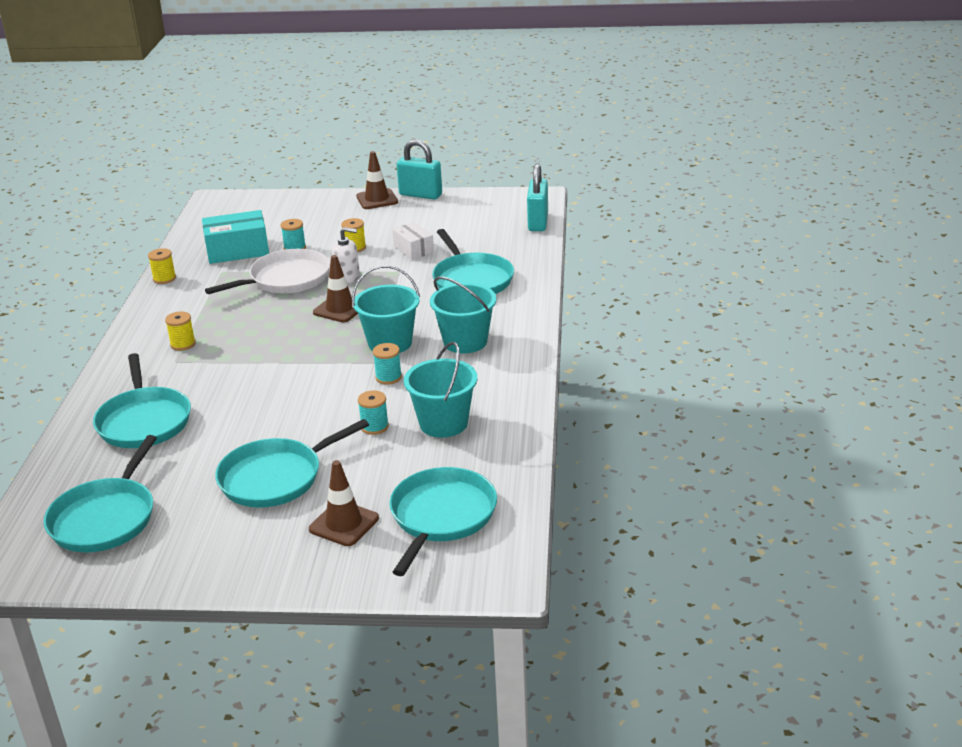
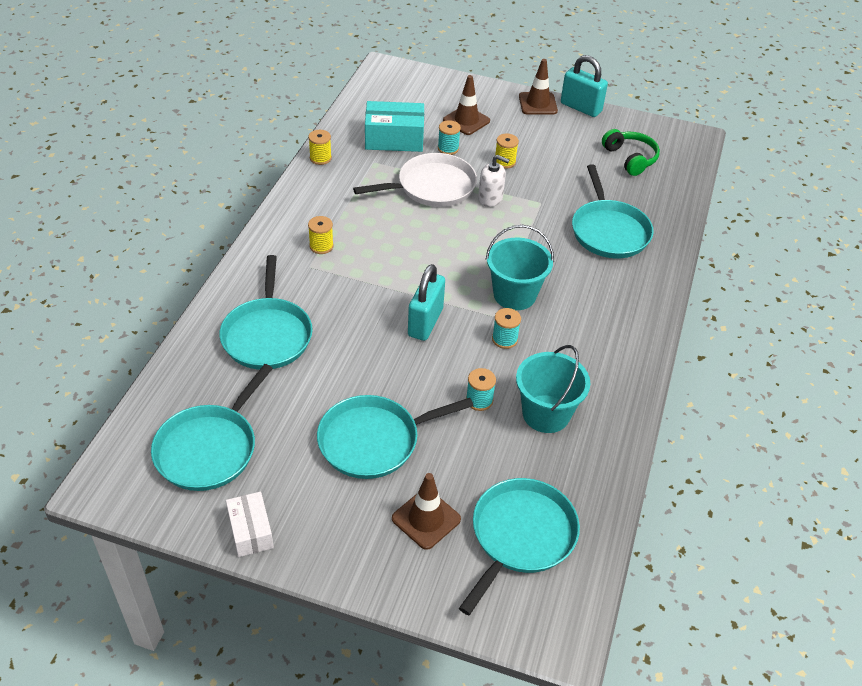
camera: 10 degrees right, 15 degrees up
(340, 309) = (475, 238): brown traffic cone -> brown traffic cone (466, 120)
(414, 249) = (560, 177): white box -> white box (251, 531)
(465, 342) = (587, 312): turquoise bucket -> none
(479, 223) = (630, 158): none -> green headphones
(538, 222) = (688, 171): turquoise padlock -> turquoise padlock (425, 322)

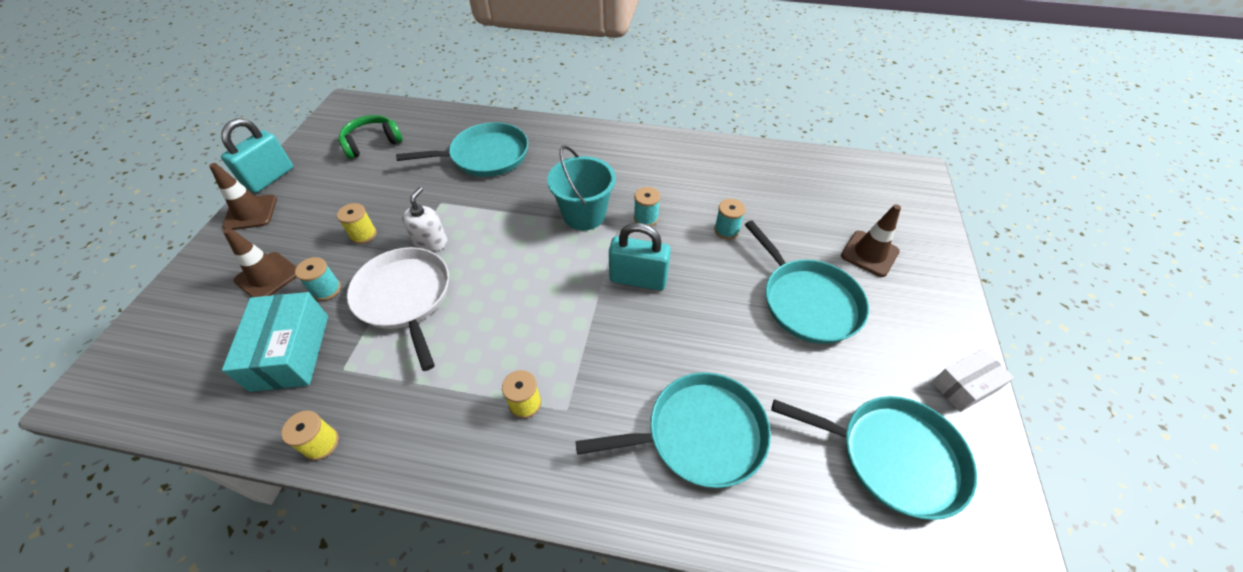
camera: 95 degrees left, 5 degrees up
(520, 536) = (851, 197): turquoise pan -> none
(546, 414) = (724, 188): turquoise bucket -> none

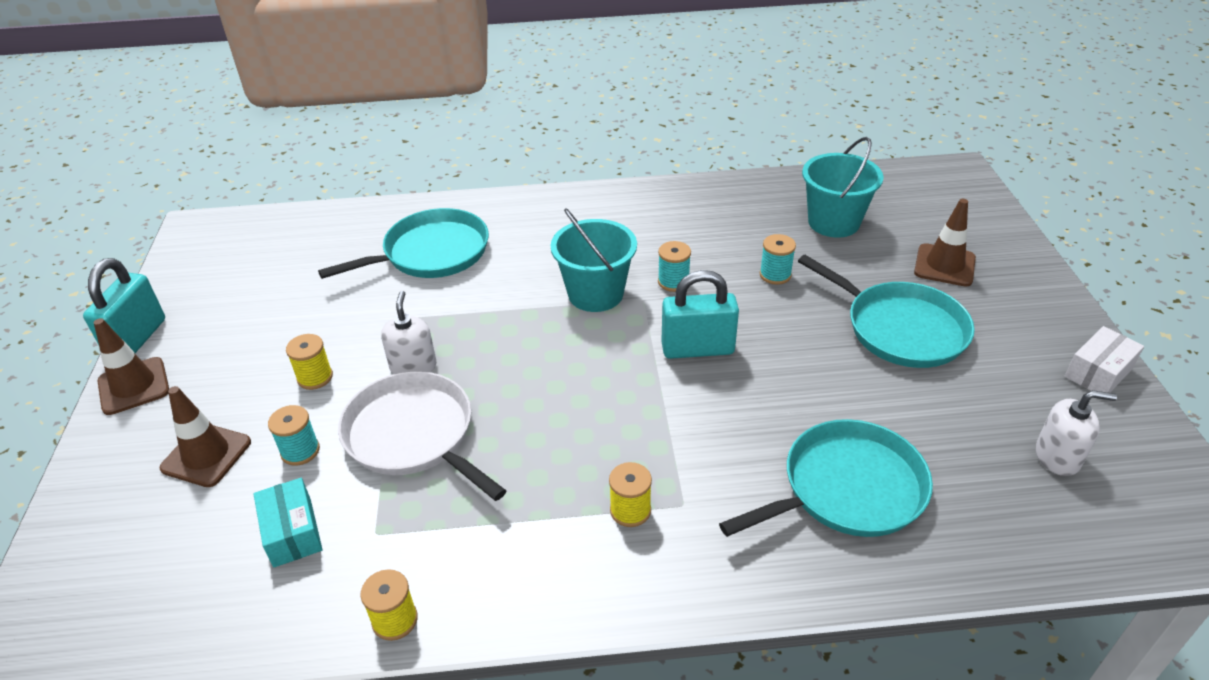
camera: 15 degrees left, 10 degrees down
(290, 352) = (292, 532): turquoise box -> turquoise box, size x0.62
(372, 143) = (263, 267): green headphones -> none
(793, 195) = (833, 222): none -> turquoise bucket
(892, 456) = (1057, 457): turquoise pan -> white soap dispenser

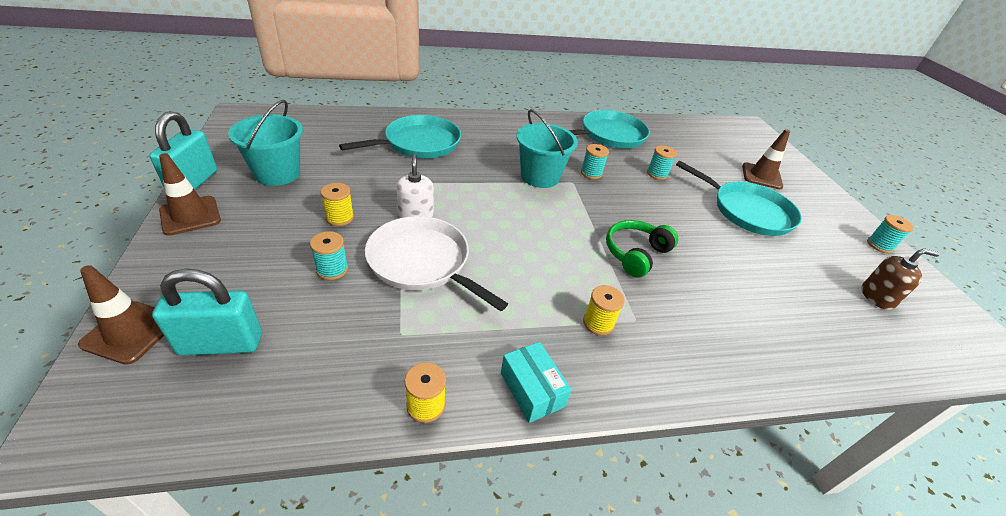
camera: 10 degrees left, 0 degrees up
(206, 455) = (253, 269): brown traffic cone -> brown traffic cone (130, 332)
(292, 532) = (330, 331): turquoise box -> turquoise box (532, 389)
(697, 349) = (618, 215): turquoise padlock -> turquoise padlock (221, 344)
(708, 407) = (635, 254): none -> green headphones
(833, 222) = (685, 146): turquoise bucket -> turquoise bucket (277, 173)
(847, 489) = (748, 313): turquoise pan -> turquoise pan (609, 135)
(1057, 457) = (877, 297): white soap dispenser -> brown soap dispenser
(1098, 372) = (879, 245): white box -> turquoise spool

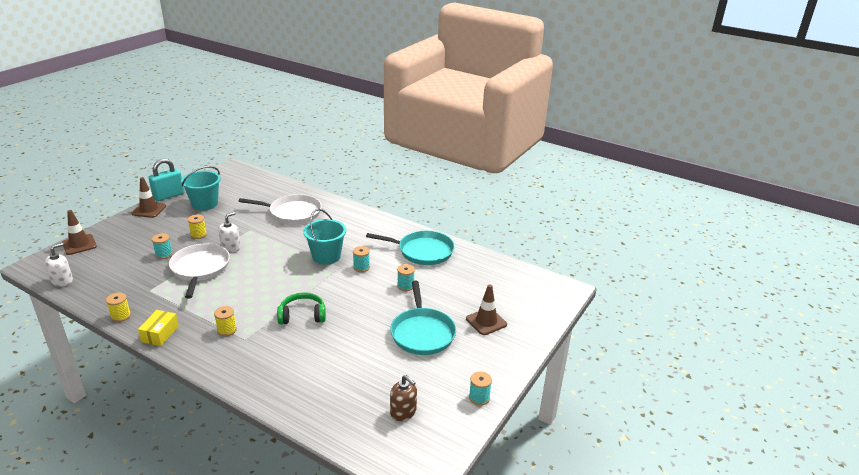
camera: 45 degrees right, 10 degrees down
(200, 419) = (62, 281): none -> white soap dispenser
(221, 344) = (96, 262): turquoise padlock -> none
(419, 143) = (292, 213): turquoise pan -> white pan
(532, 389) = (160, 334): turquoise box -> yellow box

